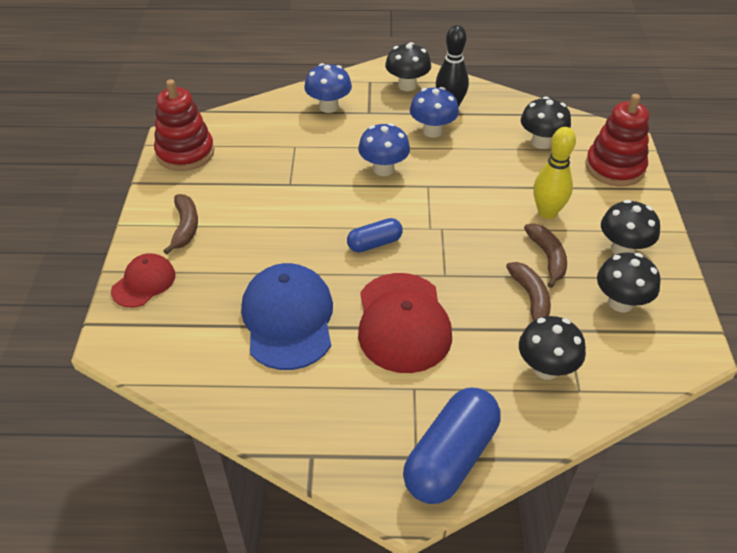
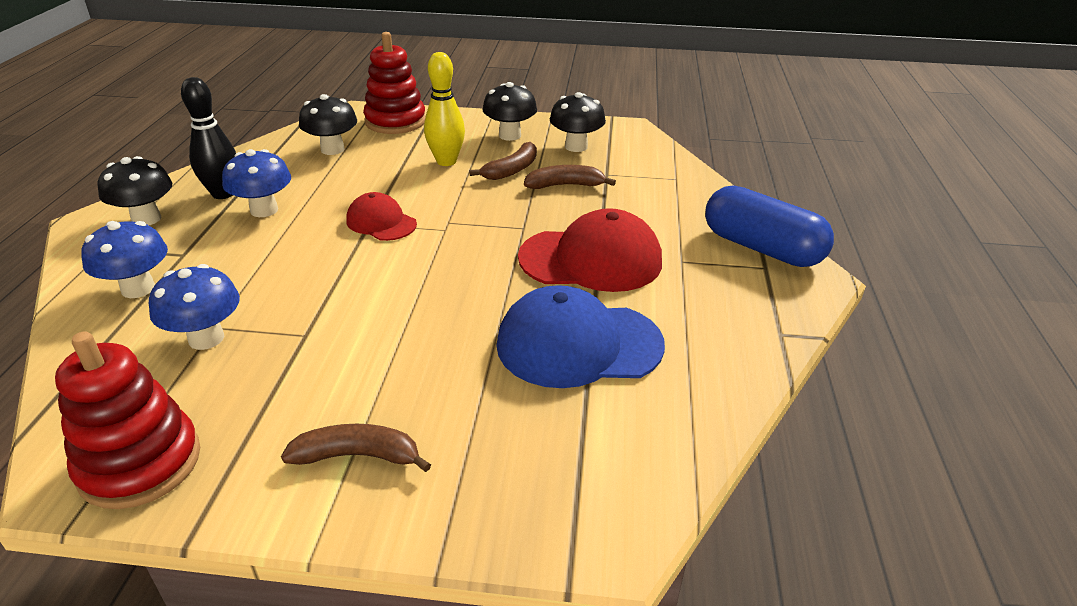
camera: 85 degrees left, 10 degrees down
(144, 283) = (481, 507): red cap -> red cap (381, 222)
(374, 243) = (459, 269): blue capsule -> none
(383, 169) = (319, 252): blue mushroom -> blue mushroom (206, 338)
(546, 368) = (652, 189): black mushroom -> none
(547, 257) = (511, 170): brown banana -> brown banana turned 135 degrees clockwise

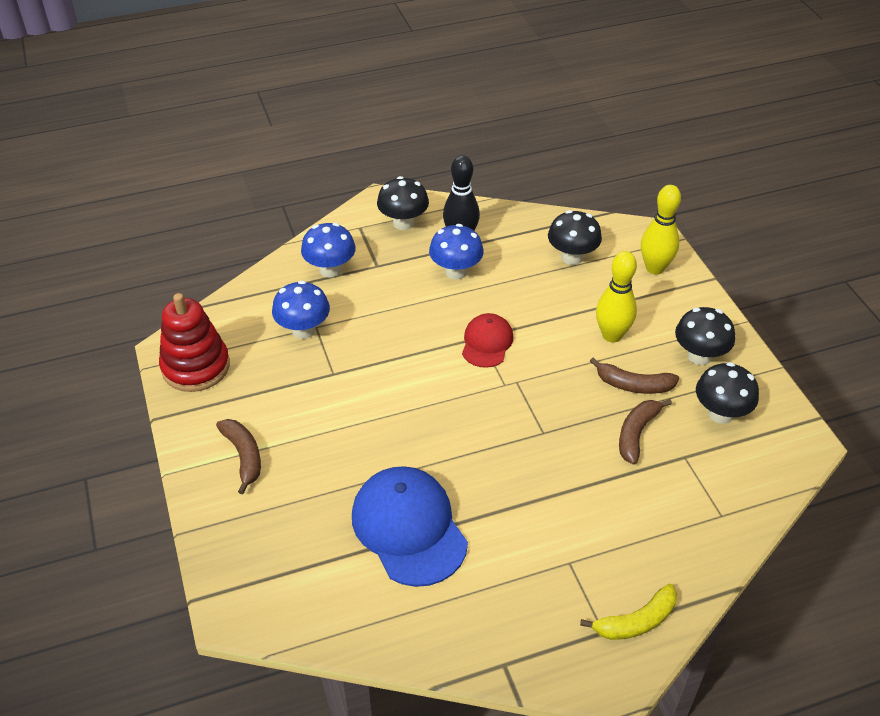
camera: 65 degrees right, 10 degrees up
(395, 121) = (655, 268): red stacking toy -> yellow bowling pin
(565, 185) = (636, 434): brown banana -> brown banana turned 120 degrees counterclockwise
(591, 260) = (526, 496): red cap -> none
(761, 248) = (636, 621): blue capsule -> yellow banana

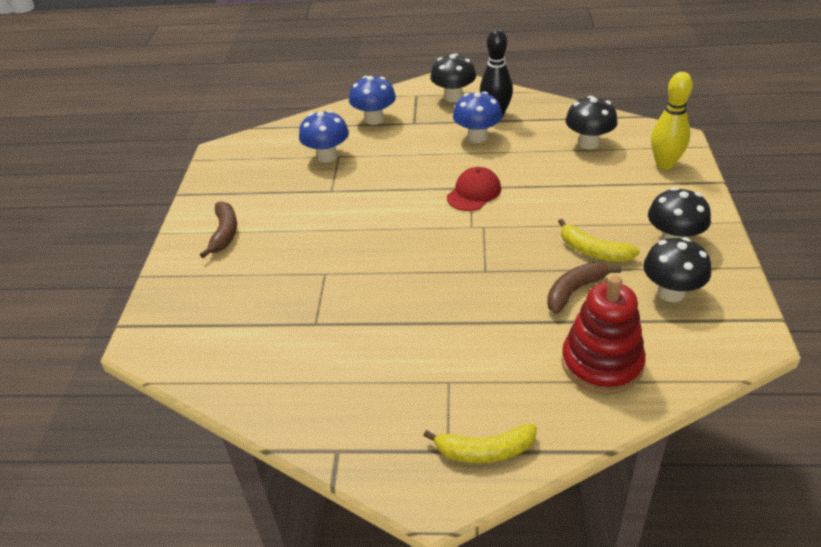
camera: 25 degrees right, 5 degrees down
(196, 367) = (230, 166): red stacking toy -> red stacking toy (601, 363)
(409, 528) = (321, 316): blue cap -> none
(612, 335) = (593, 208): yellow bowling pin -> none
(633, 385) = (593, 251): brown banana -> yellow banana

